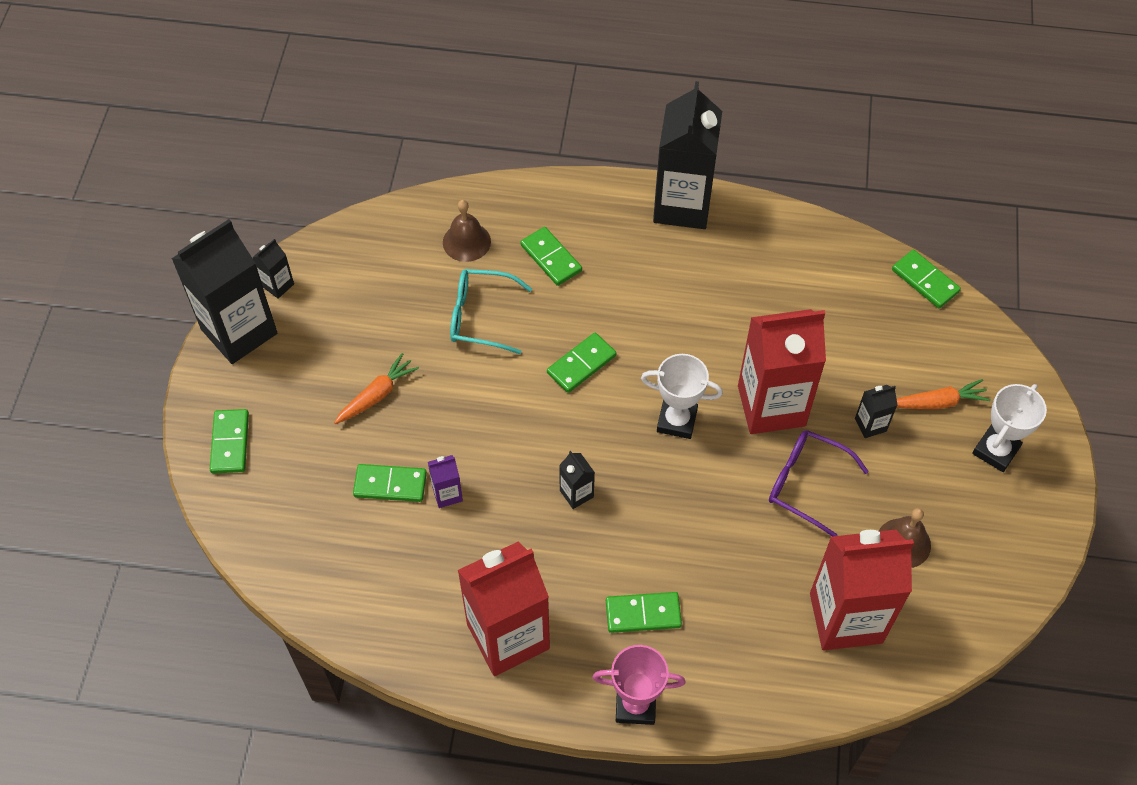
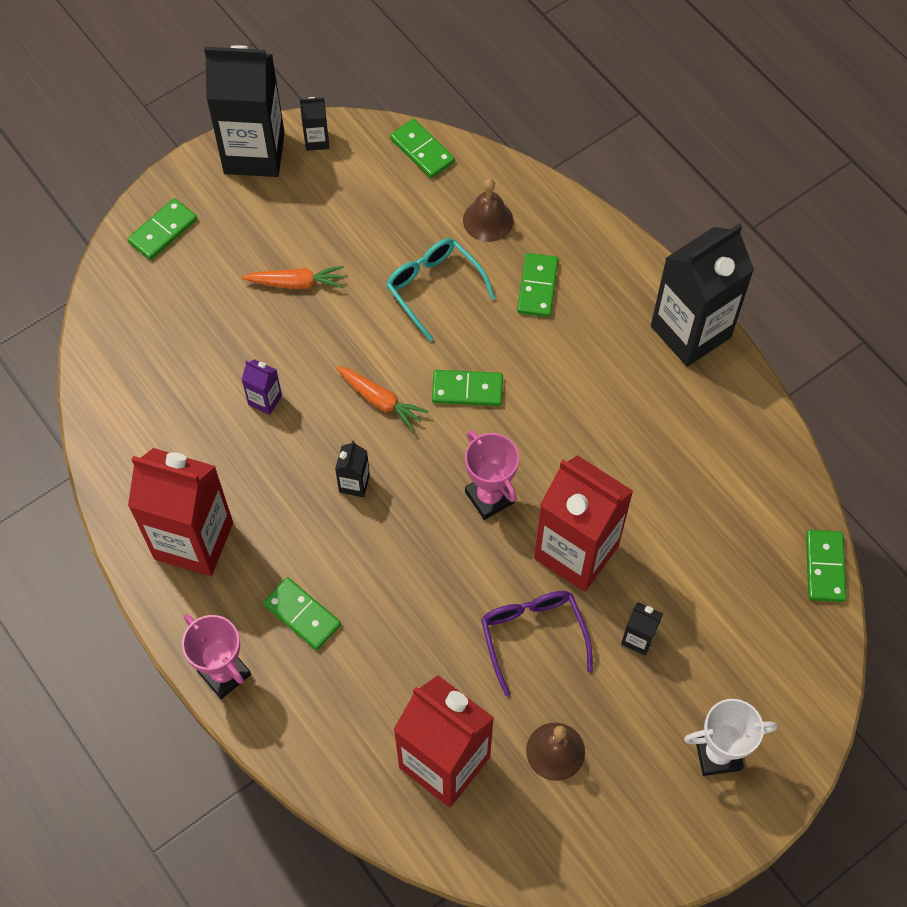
camera: 45 degrees right, 5 degrees up
(390, 484) = (234, 357): green domino -> green domino (422, 150)
(677, 421) = (489, 497): white trophy -> pink trophy
(938, 402) = (716, 673): orange carrot -> orange carrot (380, 401)

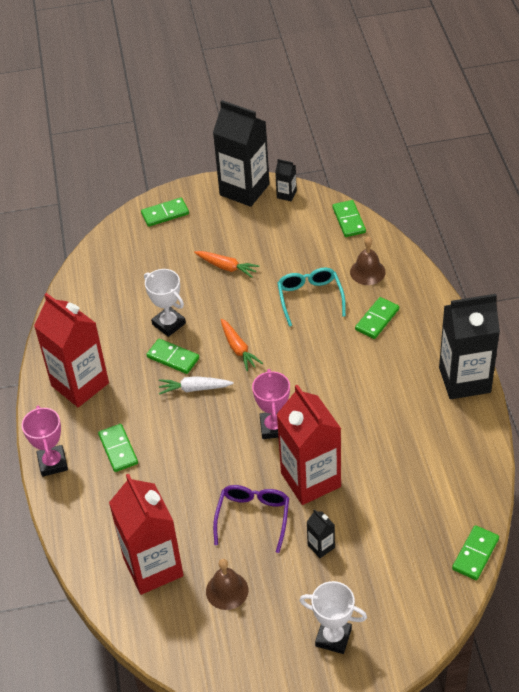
camera: 30 degrees right, 15 degrees down
(265, 400) = (169, 324): purple carton -> white trophy
(354, 483) = (194, 389): black carton -> white carrot
(467, 390) = (296, 362): green domino -> green domino (173, 358)

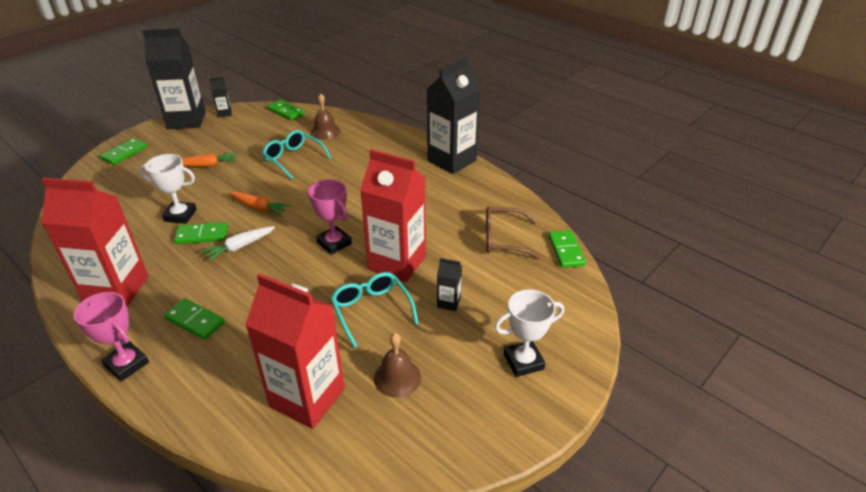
camera: 40 degrees left, 10 degrees down
(253, 517) = (371, 310): purple glasses -> turquoise glasses
(377, 319) = (357, 153): green domino -> none
(427, 507) = (503, 239): none -> brown glasses

